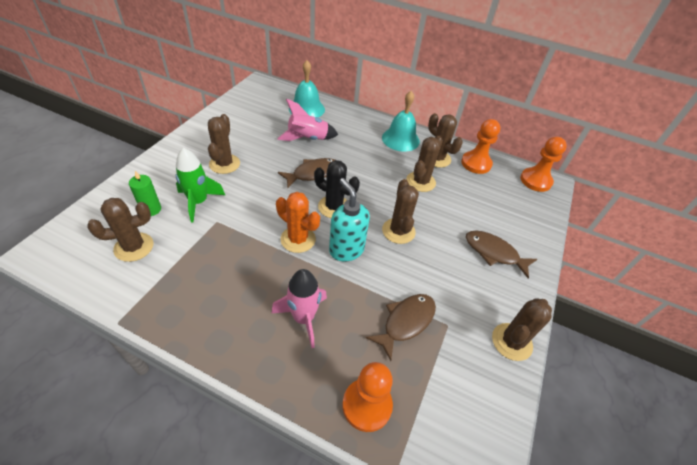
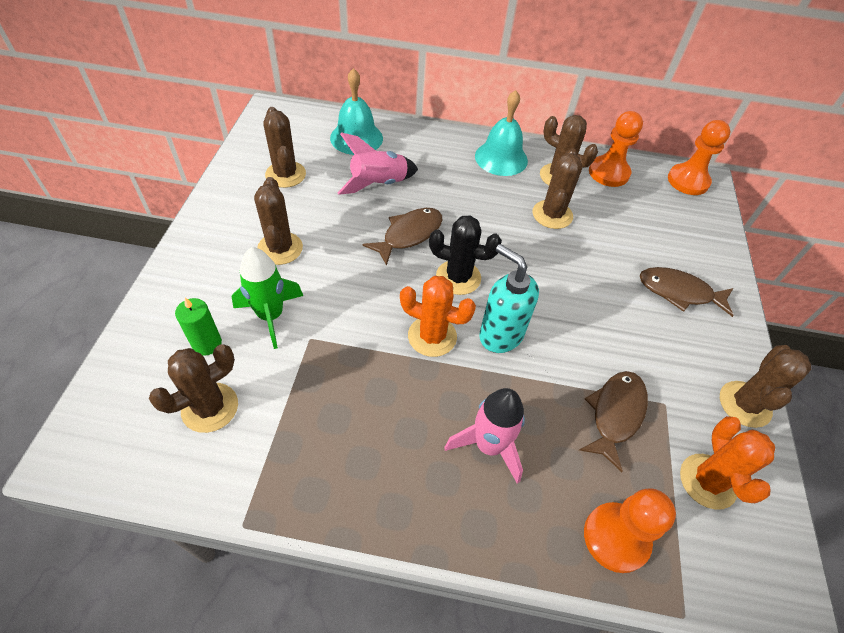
camera: 15 degrees left, 5 degrees up
(398, 231) = (554, 292): brown cactus -> brown cactus (285, 174)
(456, 387) = (707, 481): none -> orange cactus

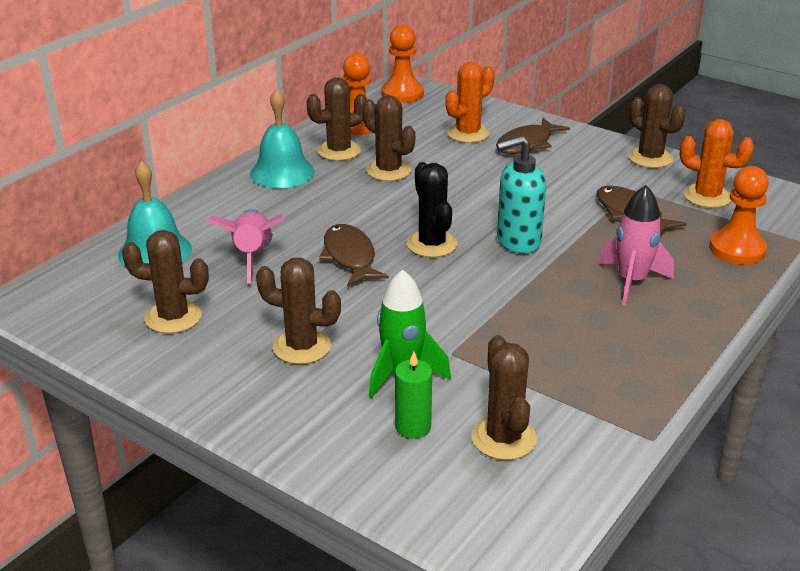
camera: 60 degrees left, 20 degrees down
(432, 336) = (496, 279): orange cactus -> orange cactus (468, 133)
(458, 277) = (432, 244): black cactus -> black cactus turned 60 degrees counterclockwise

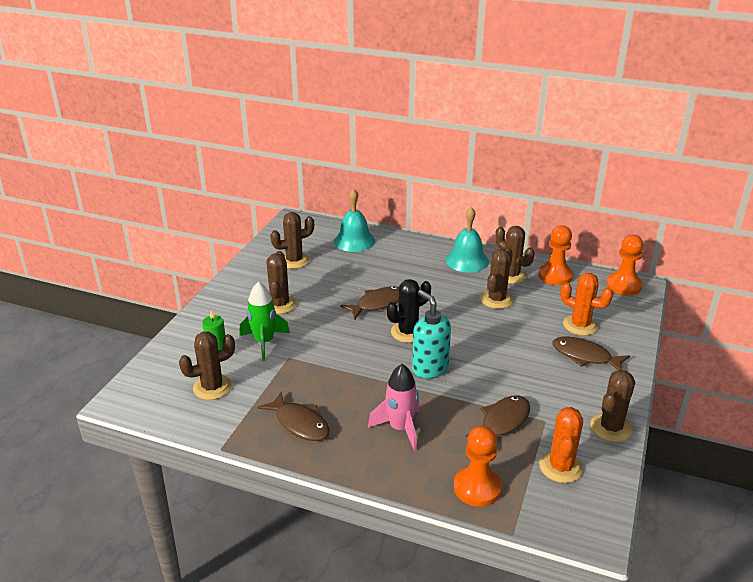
camera: 75 degrees right, 0 degrees up
(173, 317) = (294, 261): brown cactus -> brown cactus turned 75 degrees clockwise
(253, 256) = (363, 271): pink rocket -> none
(608, 359) = (299, 423): none -> brown fish

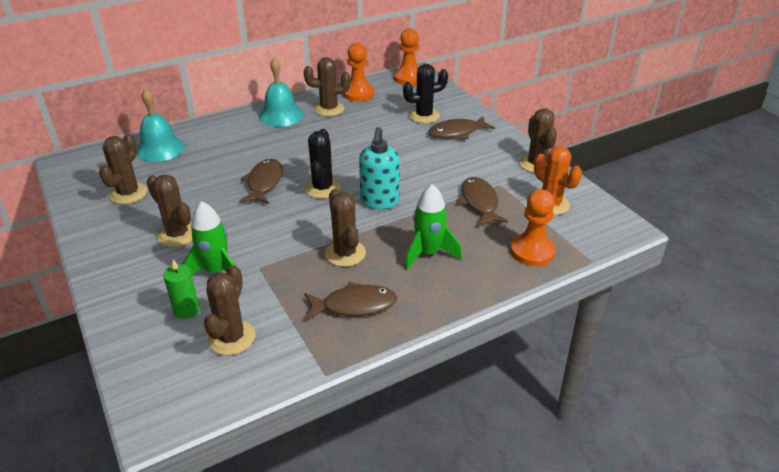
camera: 50 degrees left, 5 degrees up
(400, 428) = (428, 253): pink rocket -> green rocket
(429, 368) = (379, 202): turquoise soap dispenser -> turquoise soap dispenser turned 90 degrees counterclockwise
(496, 299) = (346, 130): brown cactus -> brown cactus (345, 253)
(580, 325) = (424, 116): orange cactus -> black cactus

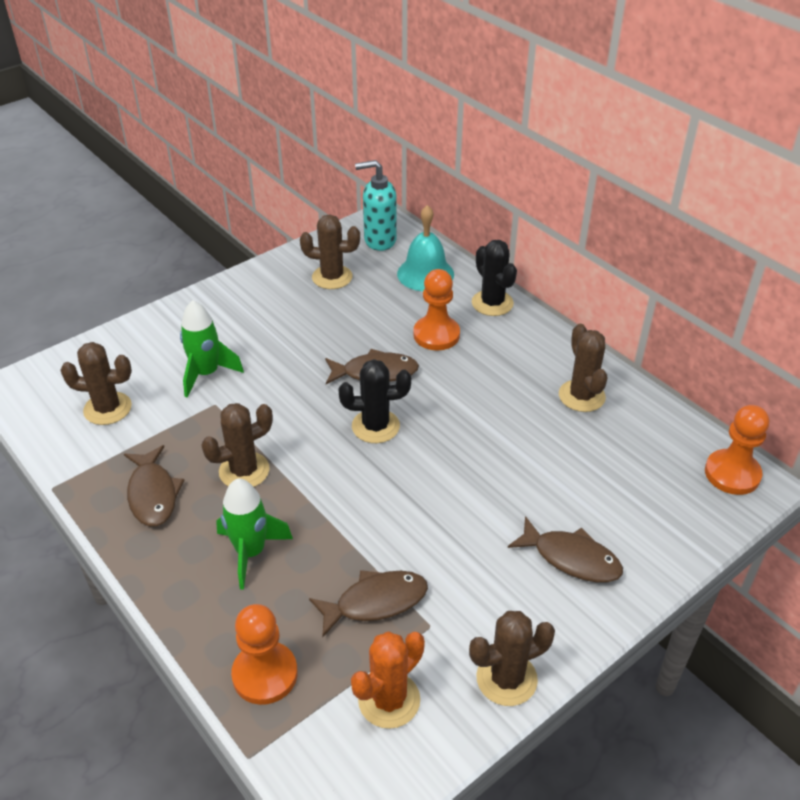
camera: 80 degrees right, 5 degrees up
(177, 234) = (265, 331): brown cactus -> none
(186, 310) = (148, 368): green candle -> none
(281, 115) = (542, 352): turquoise bell -> none
(358, 94) = (644, 420): orange pawn -> orange pawn (436, 335)
(379, 202) = (356, 487): turquoise soap dispenser -> turquoise soap dispenser (379, 240)
(424, 116) = (608, 509): black cactus -> black cactus (492, 303)
(457, 132) = (571, 558): brown fish -> brown fish turned 150 degrees clockwise

